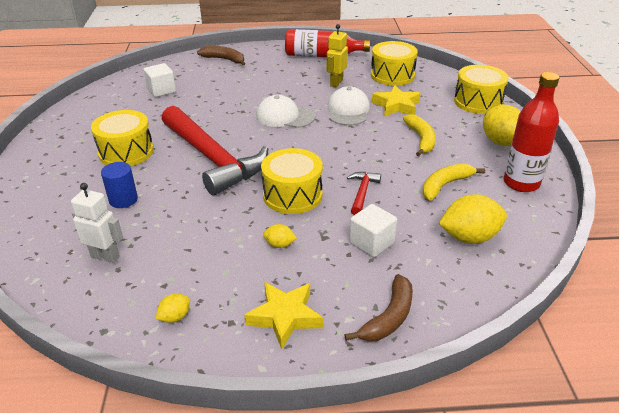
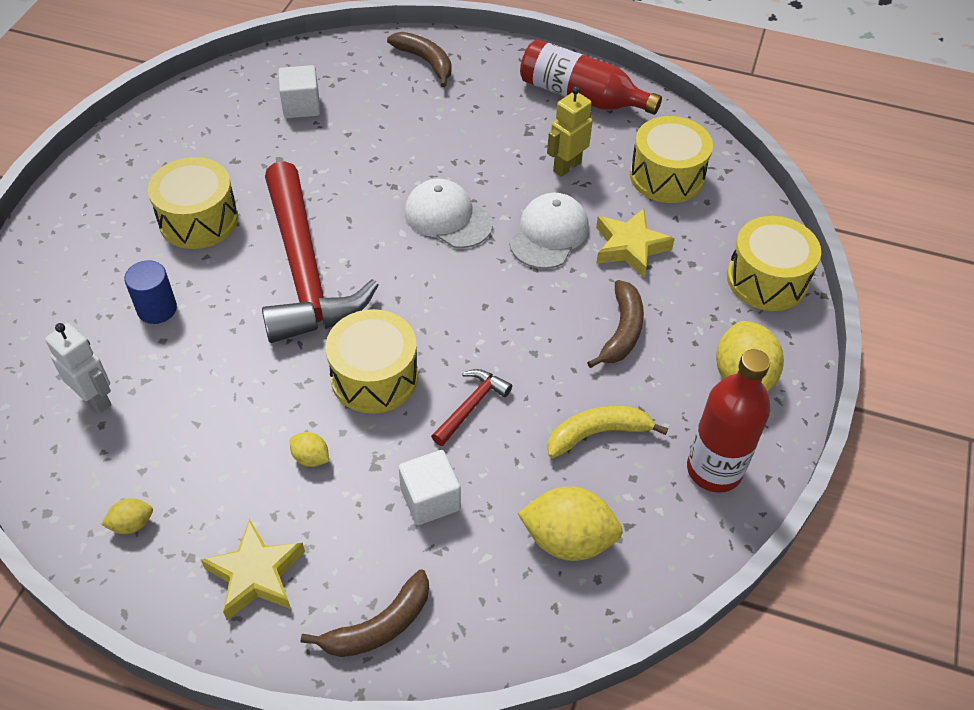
camera: 20 degrees right, 15 degrees up
(421, 139) = (622, 331): yellow banana -> brown banana

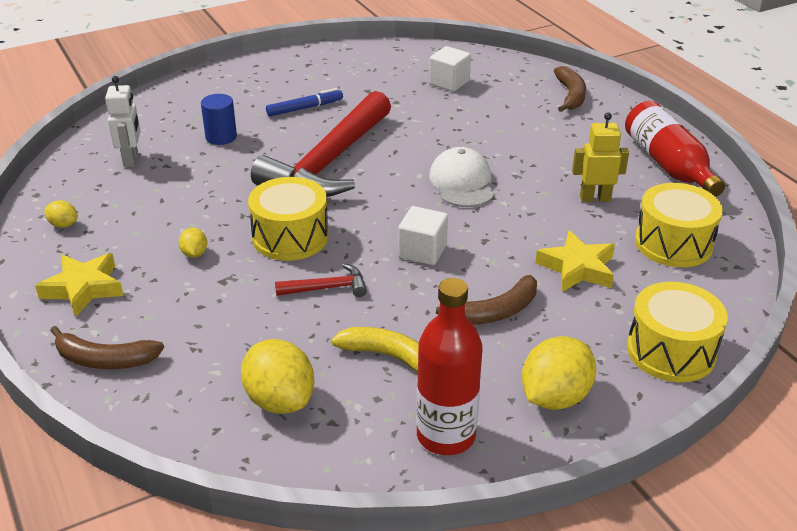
camera: 45 degrees right, 15 degrees down
(198, 220) = (305, 108): yellow drum -> blue marker
(430, 499) = (229, 318): white cube -> white cube (422, 251)
(549, 234) = (523, 228): white cap -> none

